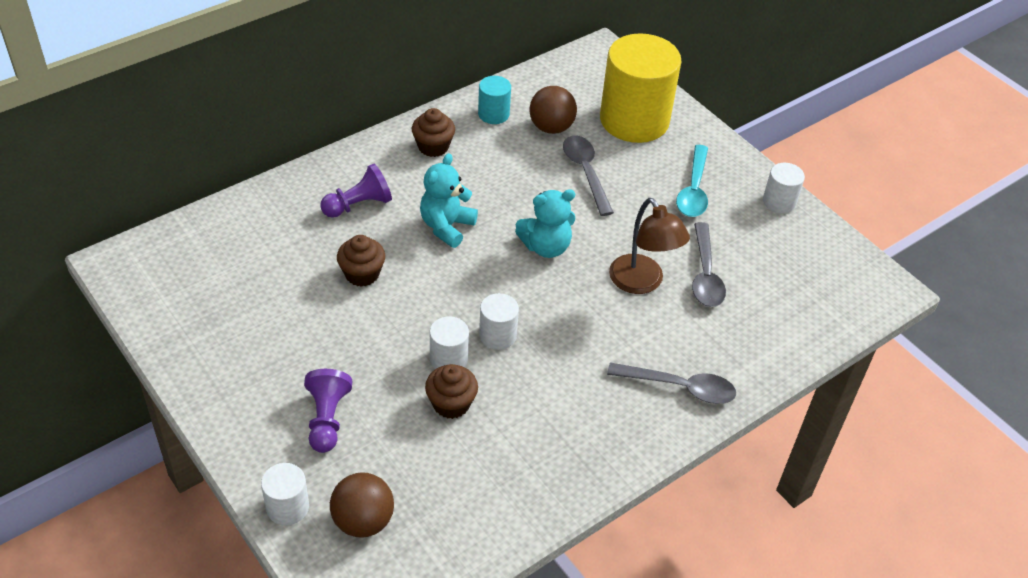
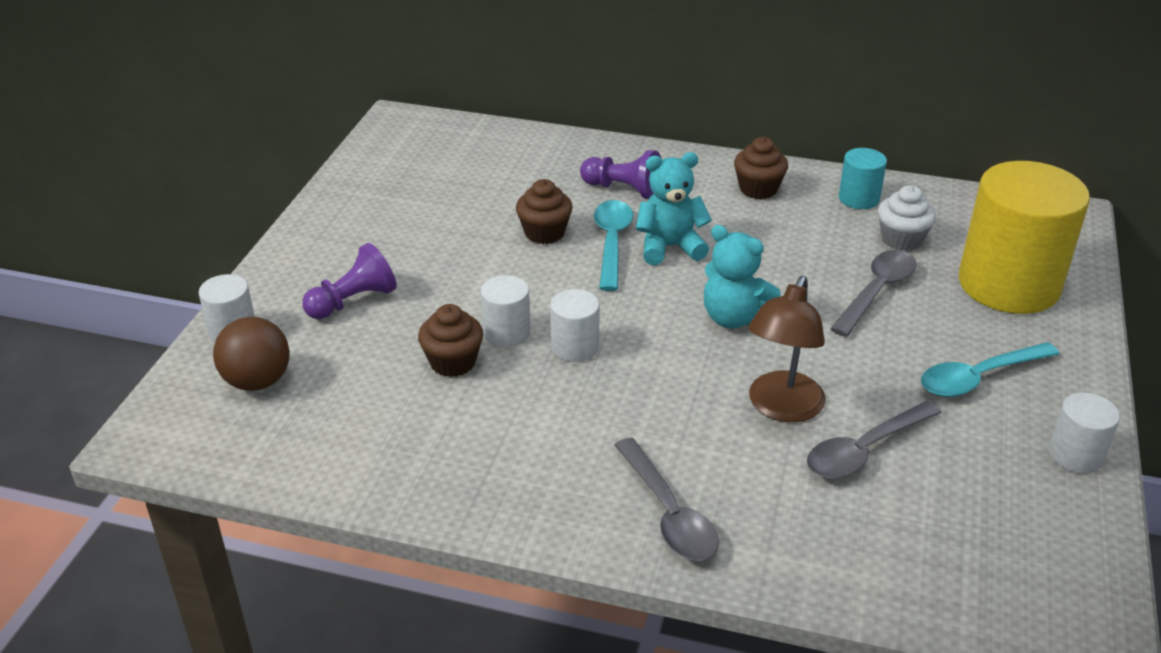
camera: 55 degrees right, 10 degrees down
(411, 249) = (612, 243): none -> turquoise spoon
(551, 127) = (901, 239): brown ball -> white cupcake

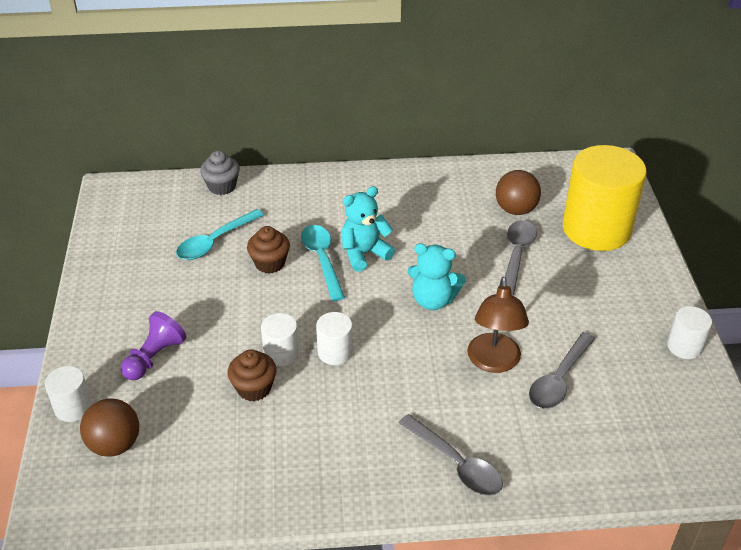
camera: 20 degrees left, 5 degrees up
(529, 141) = (222, 186): none -> grey cupcake
(623, 189) = (310, 212): purple pawn -> none
(758, 189) = (404, 191): brown cupcake -> none
(859, 198) = (474, 183): turquoise cylinder -> none
(901, 239) = (515, 209): white cupcake -> brown ball
(979, 377) = (606, 305): turquoise spoon -> turquoise spoon (215, 241)

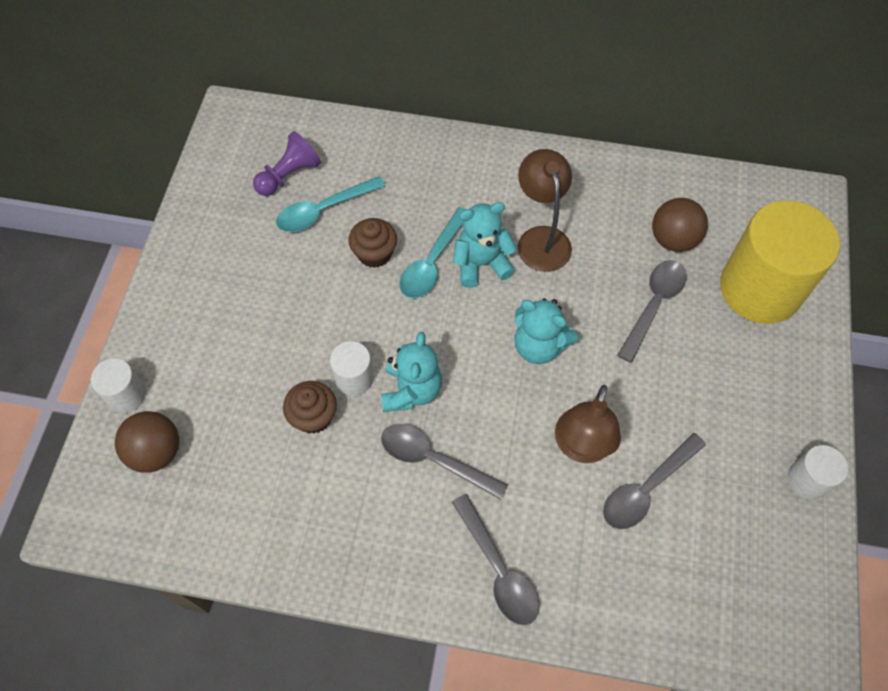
camera: 15 degrees right, 20 degrees up
(154, 357) = (222, 351): purple pawn -> purple pawn (289, 175)
(222, 186) = (351, 134): grey cupcake -> none
(322, 260) = (432, 262): turquoise spoon -> turquoise spoon turned 150 degrees counterclockwise
(335, 352) = (411, 390): white cylinder -> turquoise teddy bear
(372, 397) = (434, 460): none -> grey spoon
(408, 228) = (541, 238): none -> brown lamp

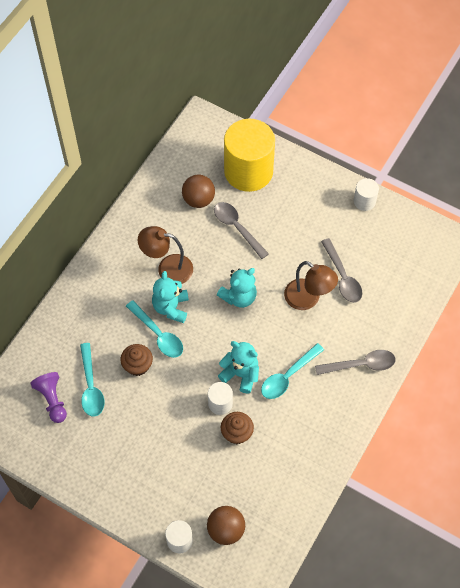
camera: 70 degrees left, 0 degrees up
(434, 460) = (288, 376): grey spoon -> turquoise spoon

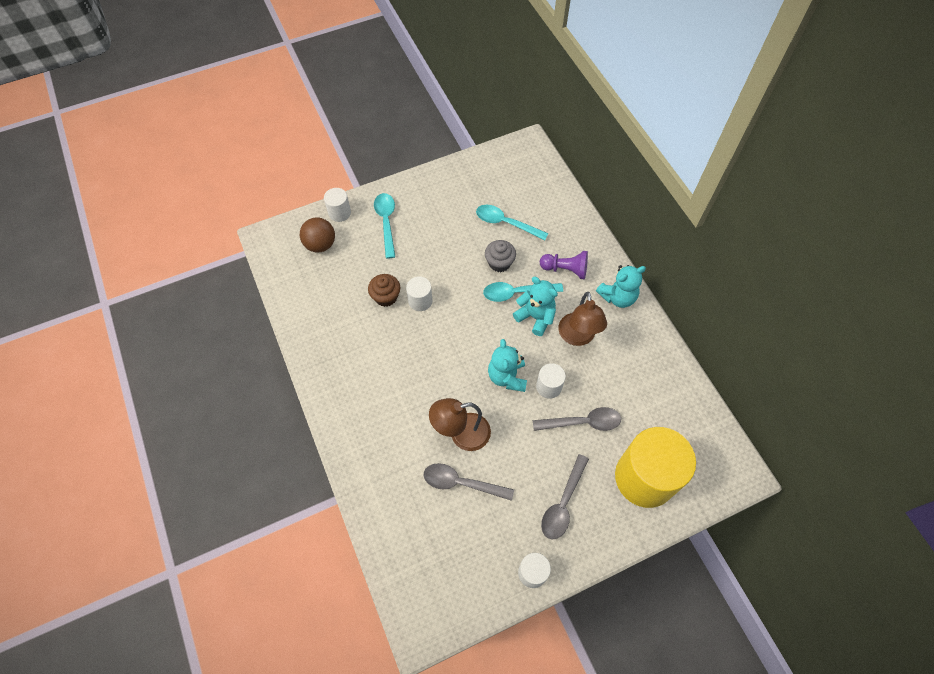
camera: 125 degrees right, 0 degrees up
(52, 400) = (513, 194): purple pawn -> purple pawn (565, 269)
(137, 365) = (499, 263): brown cupcake -> grey cupcake
(167, 268) = (577, 337): brown lamp -> brown lamp turned 135 degrees clockwise
(198, 199) = (638, 408): brown ball -> none
(225, 264) = (549, 386): none -> white cylinder
(240, 374) = (433, 331): turquoise teddy bear -> turquoise teddy bear (617, 297)
(288, 376) = (402, 366): turquoise spoon -> turquoise spoon (386, 222)
(360, 365) = (364, 433): grey spoon -> grey spoon (563, 503)

